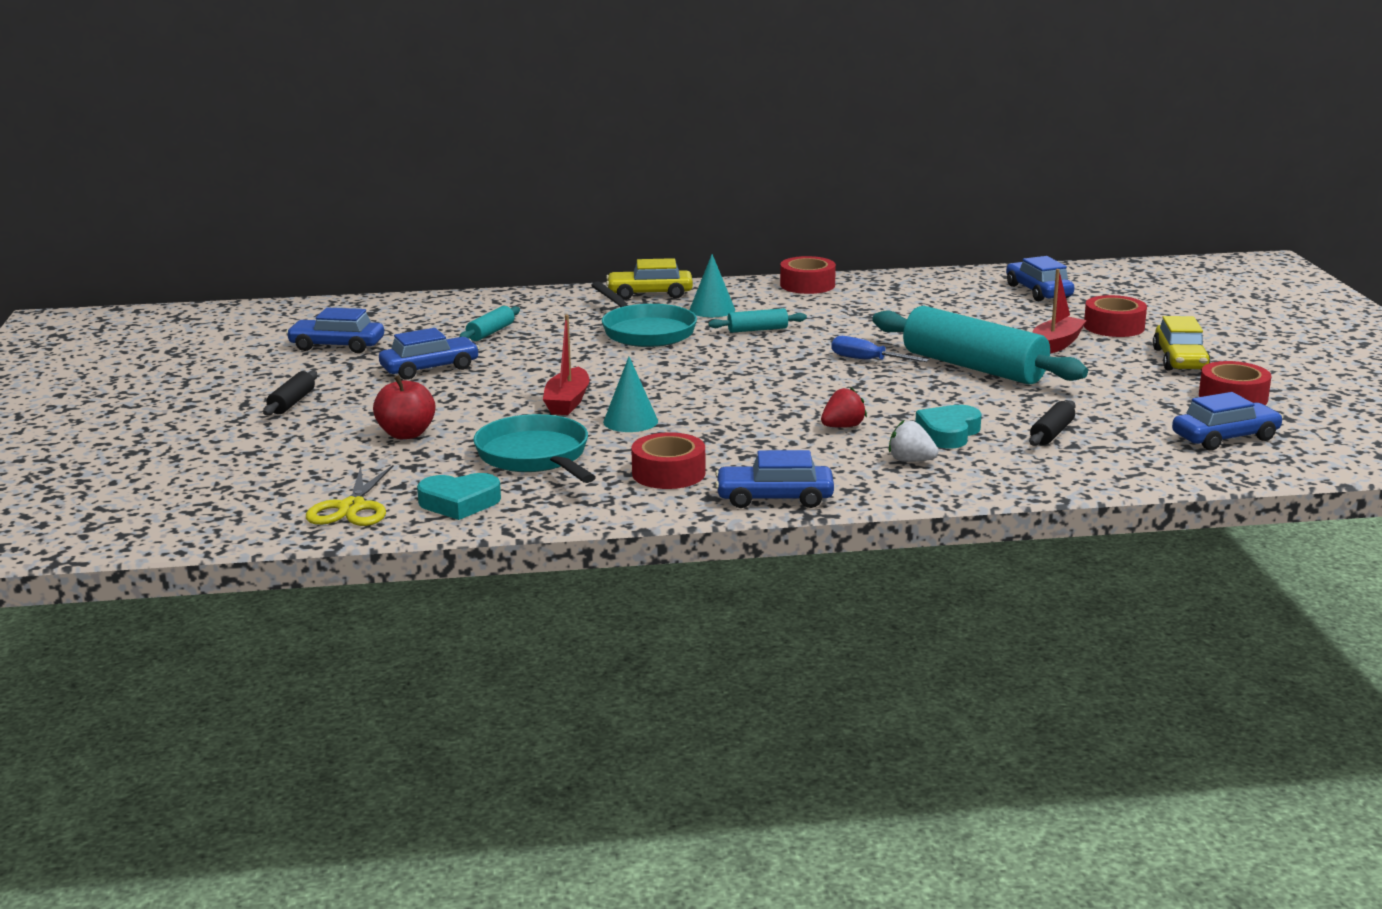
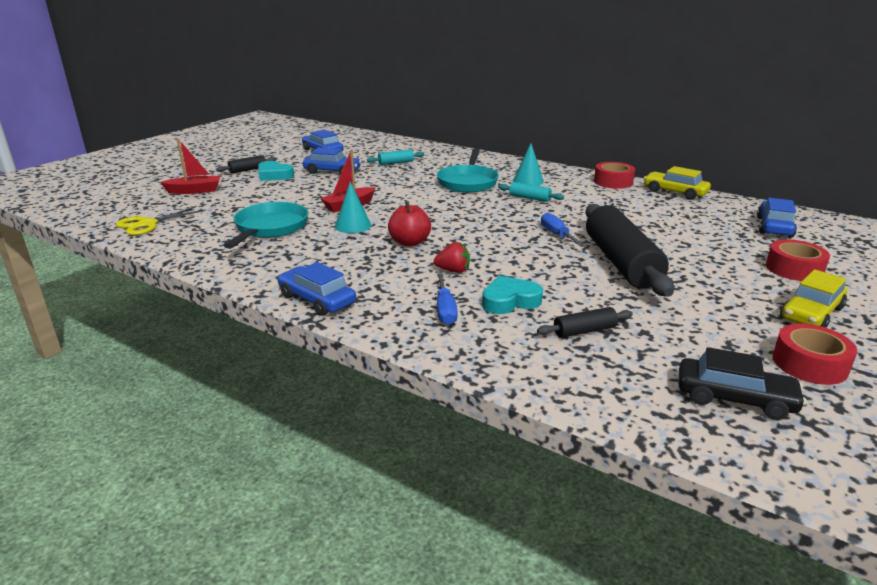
camera: 40 degrees right, 5 degrees up
(406, 434) = (250, 198): red apple -> red apple (409, 242)
(459, 503) = (186, 239): turquoise heart -> turquoise heart (274, 175)
(650, 294) = (513, 164): yellow car -> yellow car (675, 192)
(668, 473) = (302, 261): red tape -> none
(911, 461) = (445, 310): white strawberry -> blue screwdriver
(974, 367) = (621, 262): turquoise rolling pin -> black rolling pin
(1056, 345) = (717, 267): red boat -> red boat (195, 191)
(1225, 438) = (734, 398): blue car -> black car

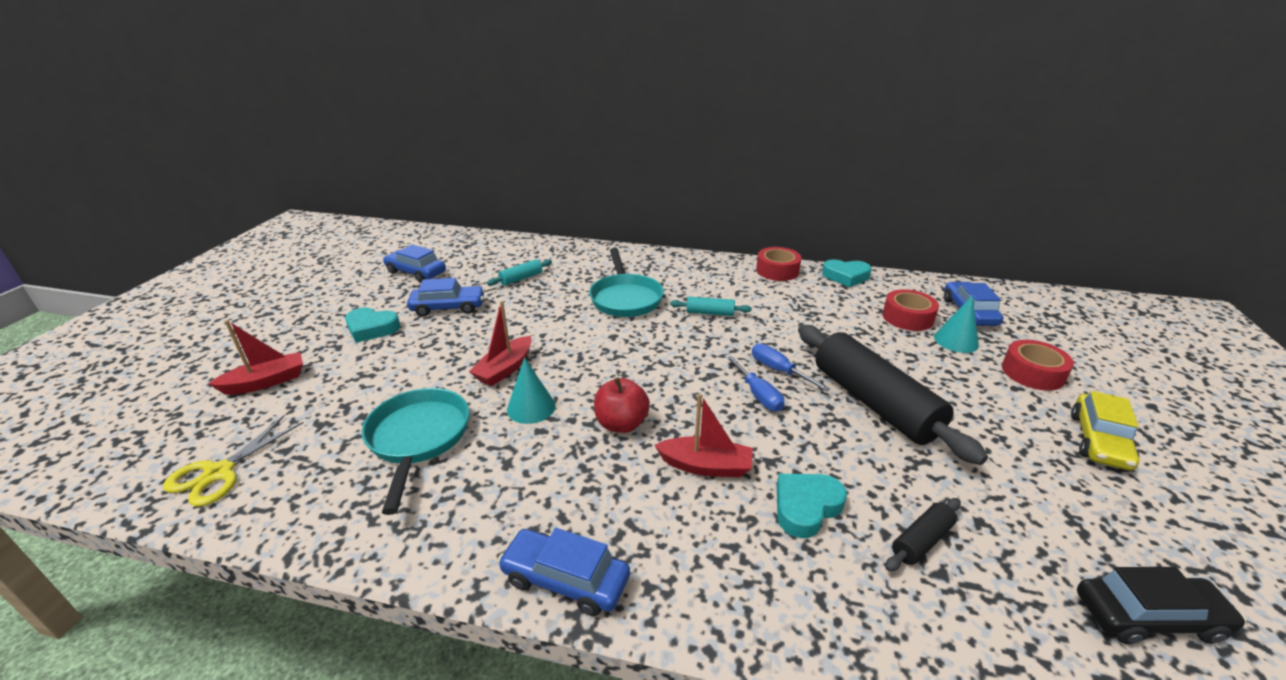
camera: 20 degrees left, 5 degrees up
(248, 170) = (328, 324): black rolling pin -> none
(445, 310) = (743, 549): blue screwdriver -> blue screwdriver (757, 394)
(453, 271) = (706, 466): red strawberry -> red boat
(528, 181) = (690, 284): turquoise cone -> turquoise cone (956, 341)
(675, 192) = (846, 276): yellow car -> turquoise heart
(809, 364) = (1161, 527): red tape -> red tape (907, 317)

